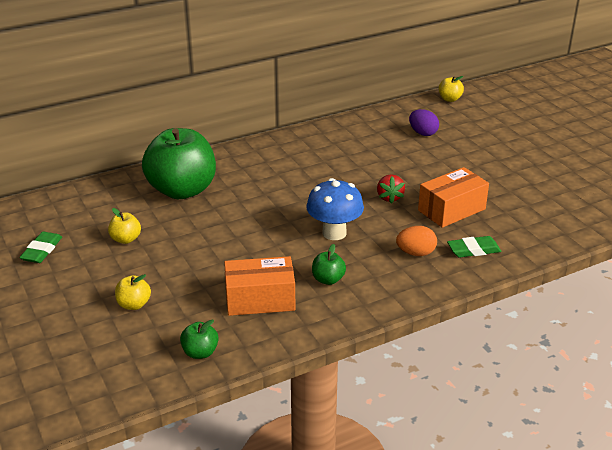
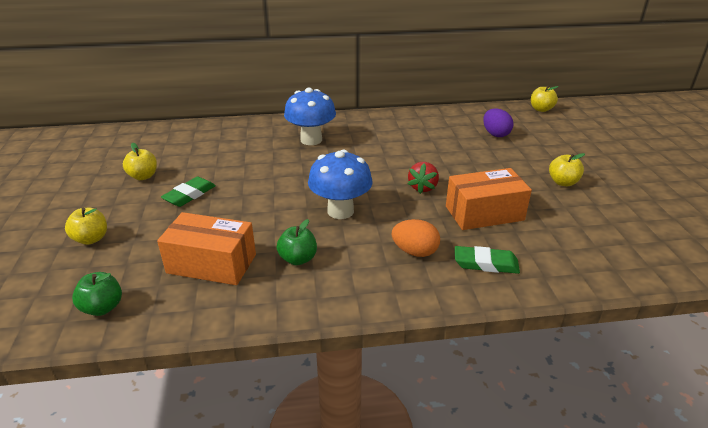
camera: 20 degrees right, 0 degrees up
(42, 250) = (67, 171): green eraser -> green eraser (189, 195)
(182, 190) = (230, 144): green apple -> none
(258, 170) = (311, 140): none -> blue mushroom
(499, 170) = (563, 182): none -> yellow apple

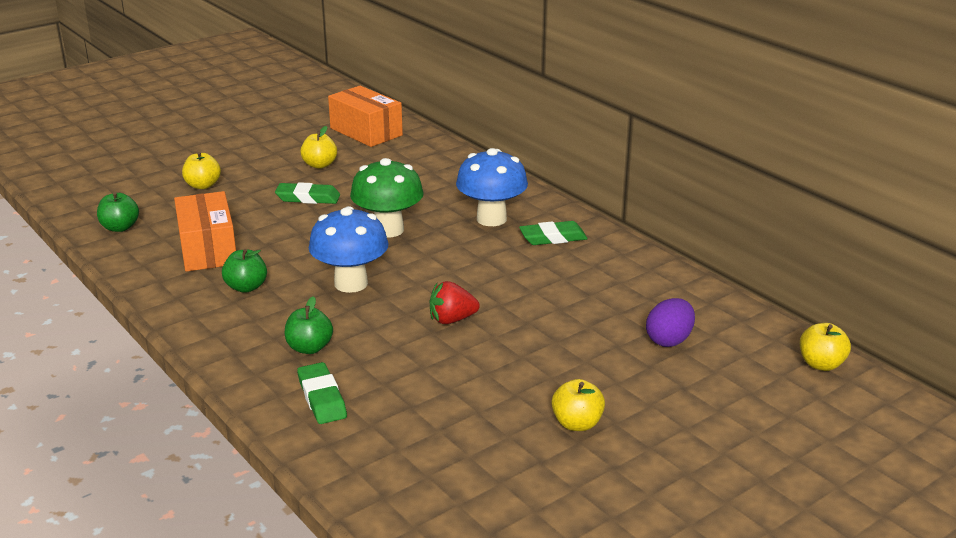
camera: 60 degrees right, 5 degrees down
(281, 177) = (388, 230): none -> green mushroom
(356, 130) = (553, 238): none -> green eraser
(415, 252) = (309, 348): orange egg -> green apple
(484, 213) = (431, 375): orange box -> orange box (366, 132)

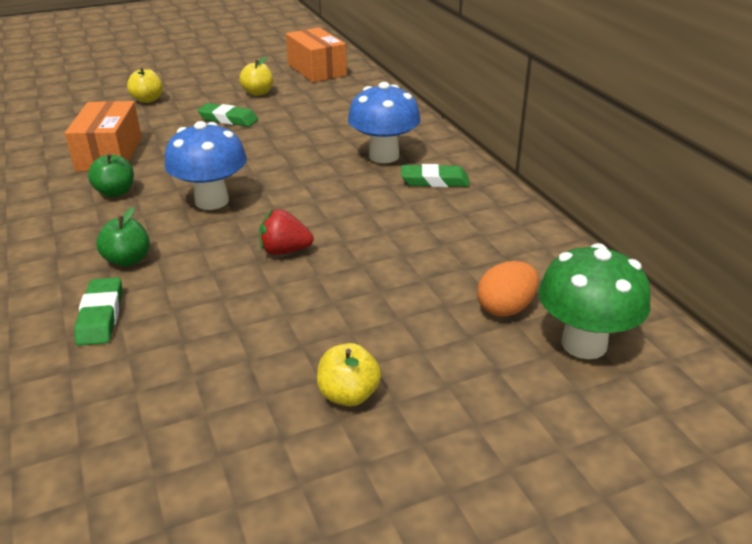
camera: 15 degrees right, 5 degrees up
(120, 227) = (53, 127): green apple -> none
(388, 230) = (280, 155): green mushroom -> green mushroom (584, 344)
(669, 340) = (505, 308): purple egg -> orange egg
(821, 364) = (681, 367): yellow apple -> none

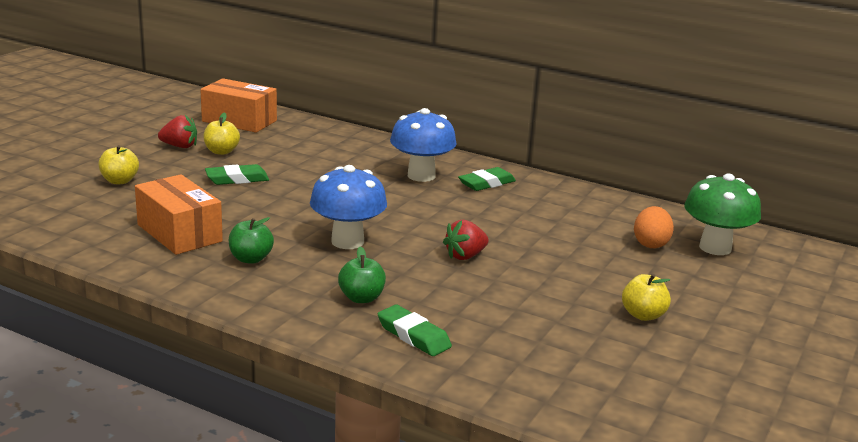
camera: 40 degrees left, 10 degrees down
(236, 82) = (180, 146): none -> red strawberry

